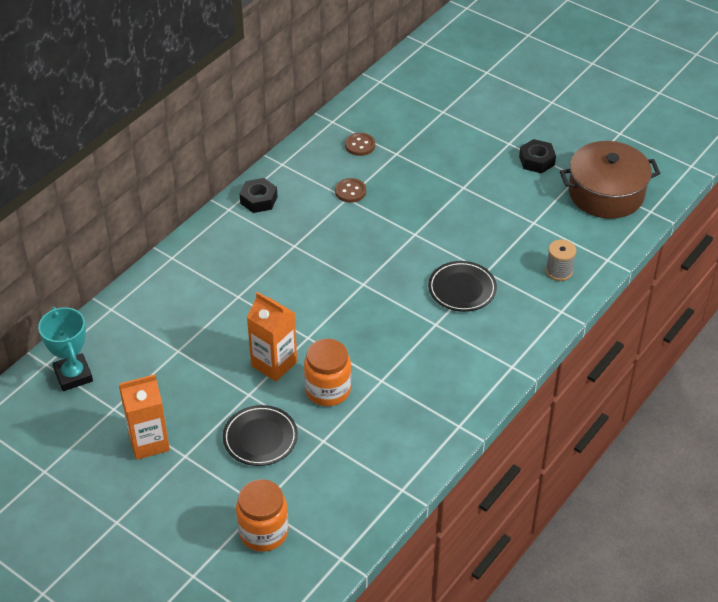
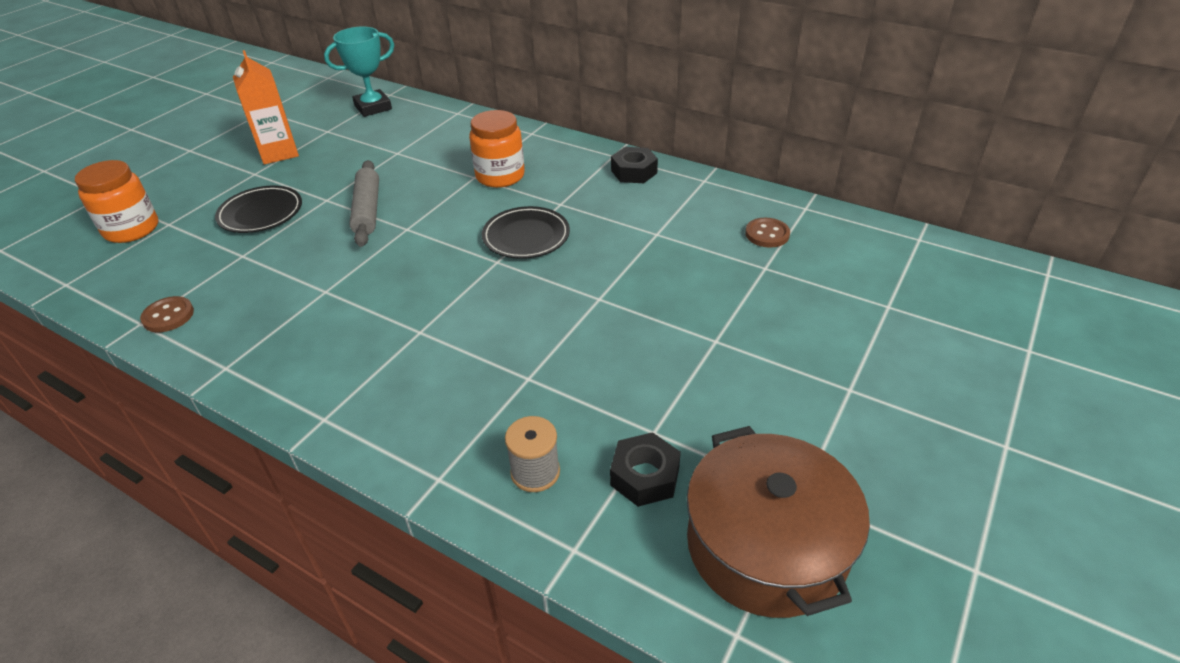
camera: 85 degrees right, 5 degrees down
(274, 364) = (367, 210): orange carton -> grey rolling pin
(328, 390) = (319, 251): orange jar -> orange jar (500, 176)
(350, 191) = (670, 235): brown button -> brown button (168, 316)
(462, 289) = (488, 353): black plate -> black plate (526, 236)
(536, 161) = (819, 429): black nut -> black nut (644, 476)

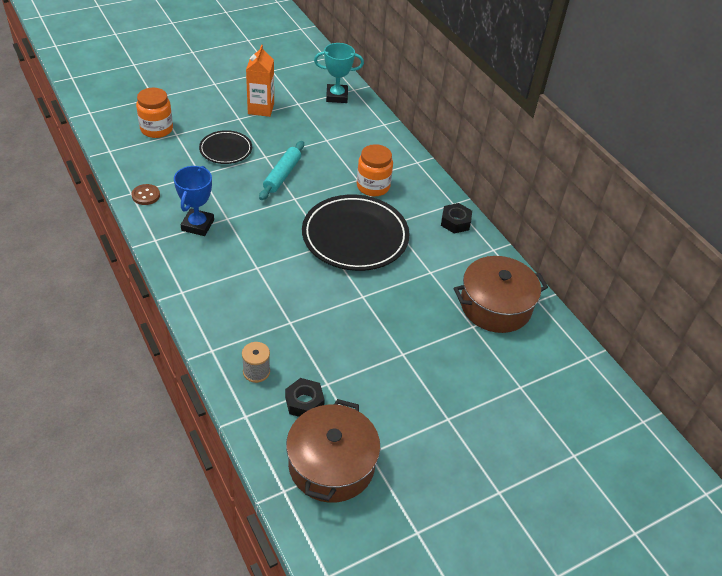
camera: 25 degrees right, 5 degrees up
(284, 318) = (197, 225): none -> blue trophy
(367, 210) = (282, 175): grey rolling pin -> turquoise rolling pin
(526, 236) = (355, 236): black plate -> black plate, size x1.86
(767, 234) = (495, 306): brown button -> brown pot

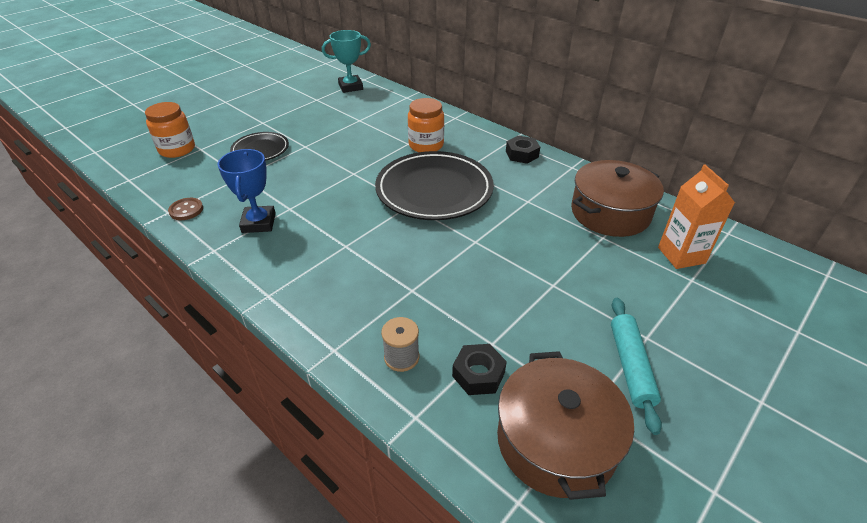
camera: 15 degrees left, 5 degrees down
(261, 109) = (281, 110): orange carton -> orange carton (681, 255)
(282, 175) = (330, 157): turquoise rolling pin -> turquoise rolling pin (631, 366)

